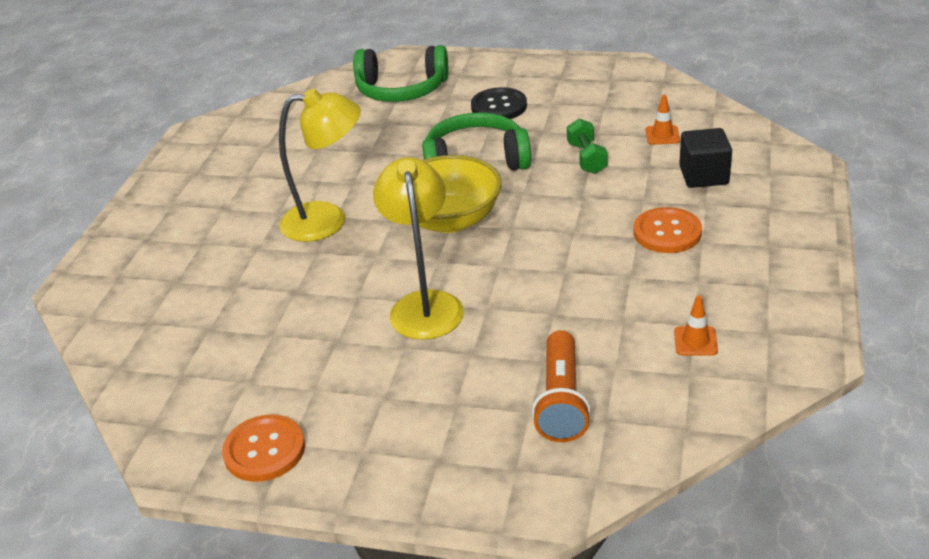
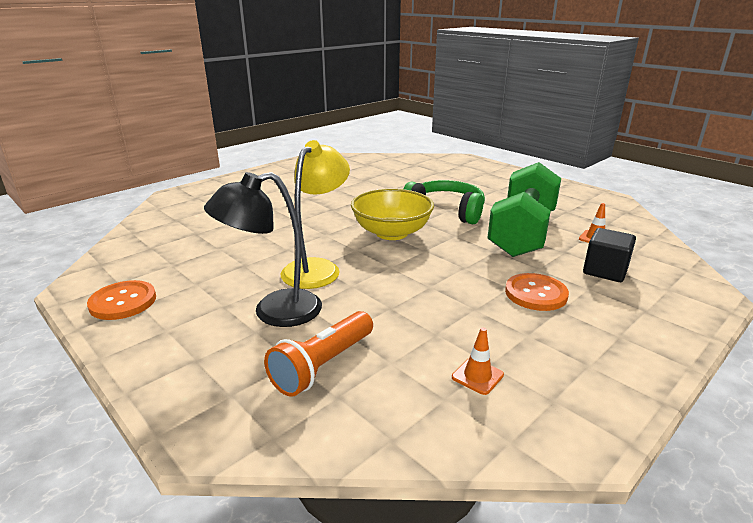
camera: 30 degrees right, 10 degrees down
(328, 220) = (324, 210): yellow lamp -> none
(401, 90) = (444, 170): green headphones -> none
(447, 375) = (274, 312): none -> black lamp
(499, 106) = (493, 192): black button -> none
(586, 158) = (522, 233): green dumbbell -> green dumbbell, size x2.40

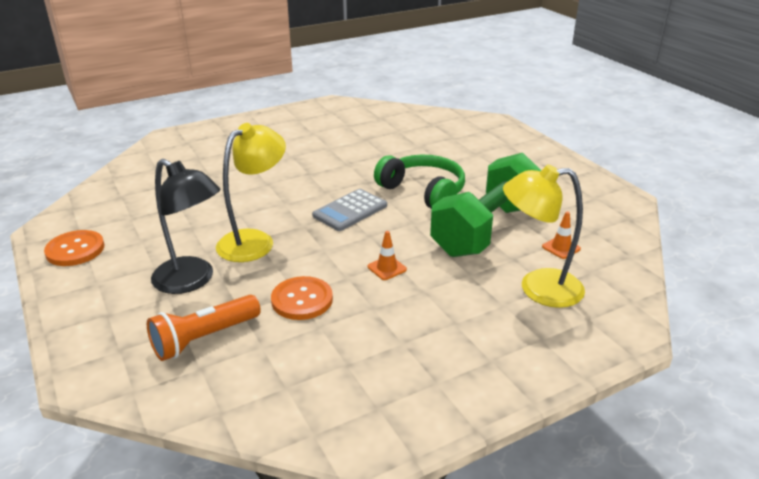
camera: 15 degrees right, 5 degrees up
(274, 312) = (192, 280): black lamp -> black lamp turned 135 degrees counterclockwise
(391, 233) = (350, 211): yellow bowl -> grey calculator
(477, 376) = (327, 373): orange traffic cone -> orange traffic cone (387, 268)
(535, 294) = (444, 302): orange button -> orange button (302, 300)
(605, 271) = (538, 288): black cube -> yellow lamp

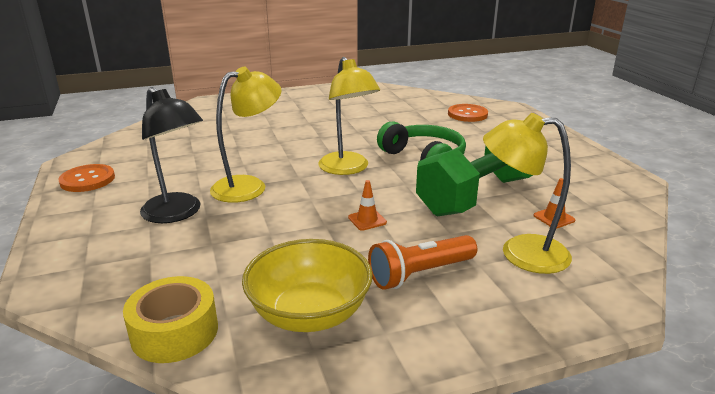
camera: 10 degrees right, 5 degrees down
(204, 338) = (166, 264): orange flashlight -> orange flashlight (420, 274)
(241, 407) = (175, 332): none -> yellow tape
(302, 300) = (273, 240): orange button -> orange button (467, 114)
(350, 211) = (347, 169): grey calculator -> yellow lamp
(362, 373) = (309, 313): none -> yellow bowl

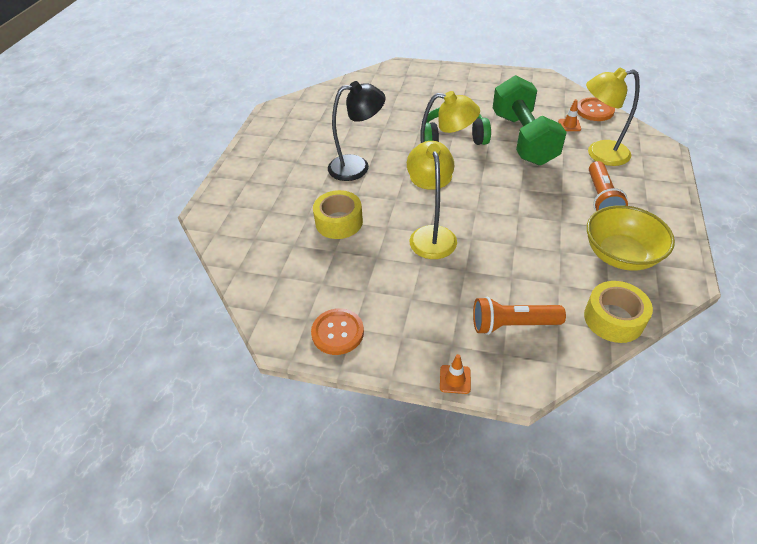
camera: 55 degrees left, 20 degrees up
(132, 261) = (512, 324): none -> orange flashlight
(177, 213) = (451, 285): black lamp -> black lamp (357, 166)
(233, 144) = (339, 222): none -> yellow tape
(367, 220) = (525, 195): orange traffic cone -> orange traffic cone (455, 379)
(467, 114) = (393, 88): orange button -> orange button (594, 110)
(520, 253) = (599, 154): yellow lamp -> yellow lamp turned 45 degrees clockwise

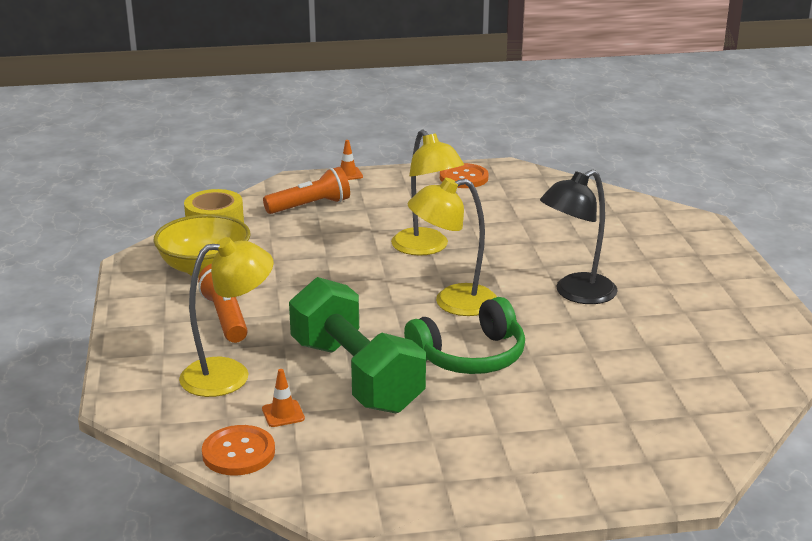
camera: 155 degrees right, 20 degrees down
(339, 222) = (539, 240): yellow tape -> none

